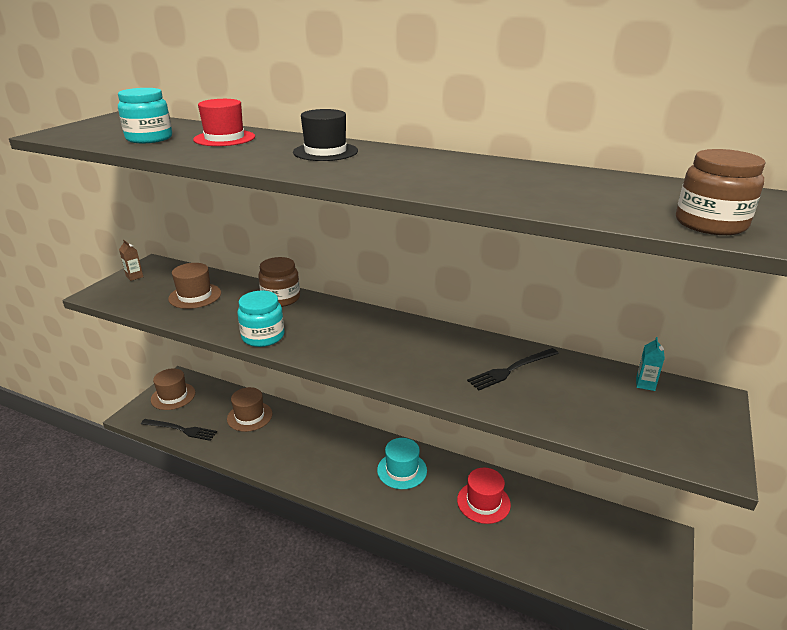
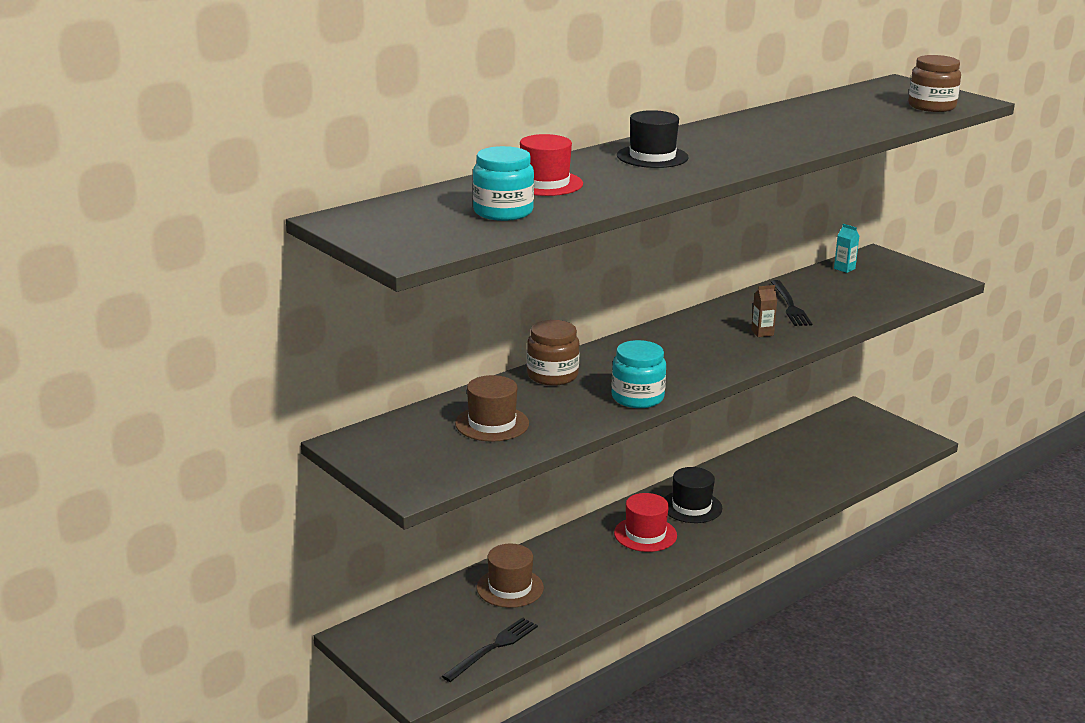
camera: 65 degrees left, 5 degrees down
(134, 276) = (381, 459): brown carton -> brown carton (762, 333)
(173, 396) = (401, 647): brown hat -> none
(402, 470) = (691, 507): turquoise hat -> black hat
(483, 502) = (767, 476): red hat -> red hat (645, 534)

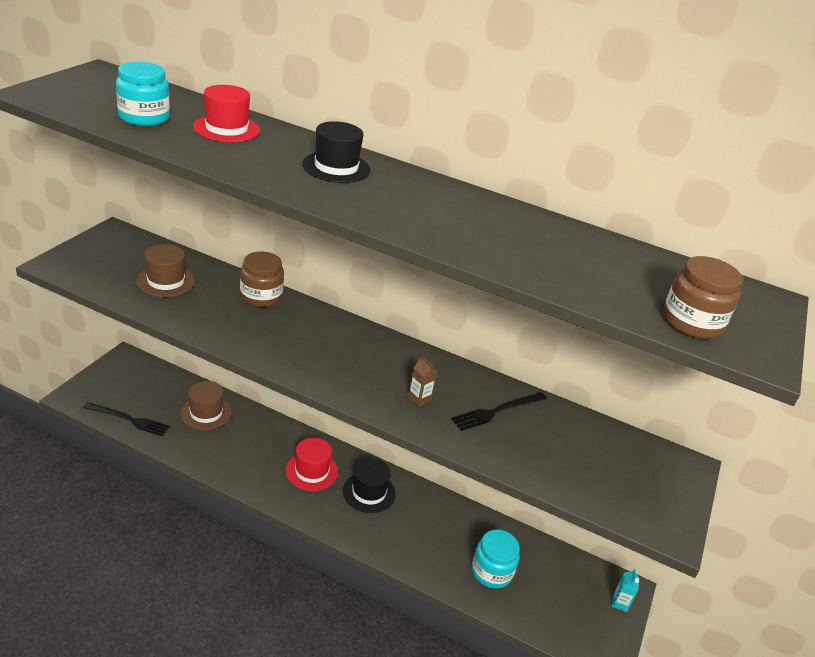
camera: 60 degrees right, 10 degrees up
(637, 397) = (242, 342): turquoise jar -> turquoise jar (491, 572)
(844, 268) = (625, 443): turquoise carton -> turquoise carton (620, 603)

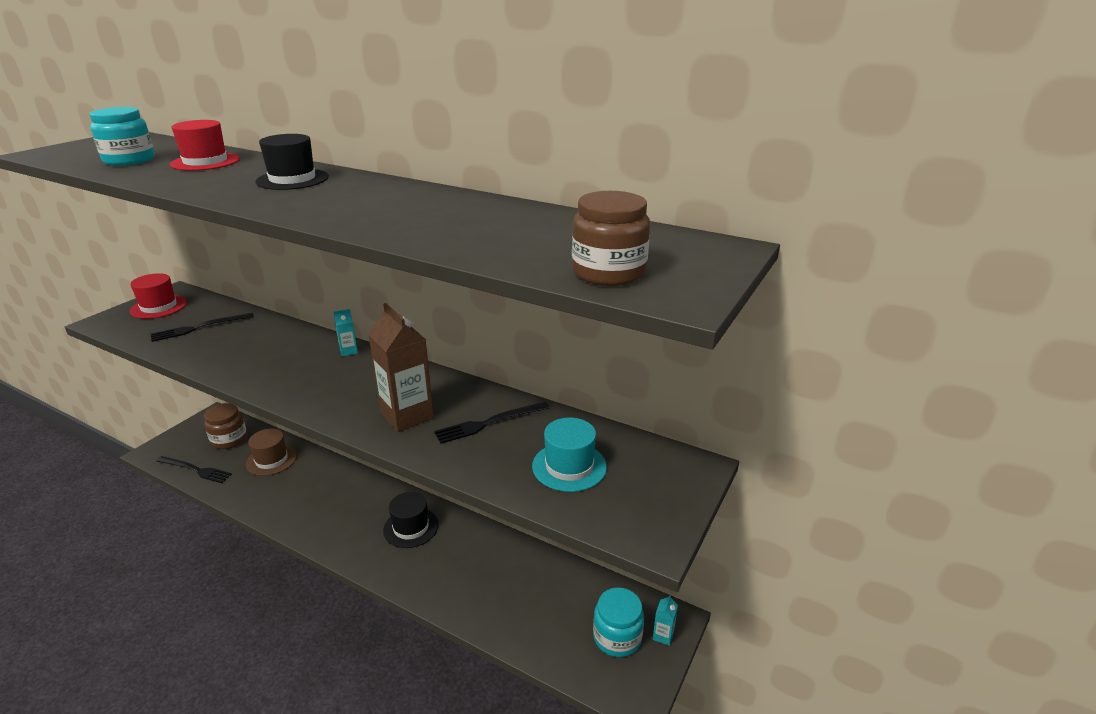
camera: 10 degrees right, 5 degrees down
(166, 281) = (199, 328): brown hat -> black fork
(261, 296) = (286, 334): brown jar -> brown jar (229, 439)
(312, 471) = (358, 509): red hat -> red hat (159, 307)
(333, 322) = (349, 351): none -> turquoise carton
(419, 399) = (407, 415): brown carton -> brown carton, size x2.19
(491, 572) = (522, 605): turquoise jar -> turquoise jar (617, 637)
(582, 460) = (569, 466): none -> turquoise hat

